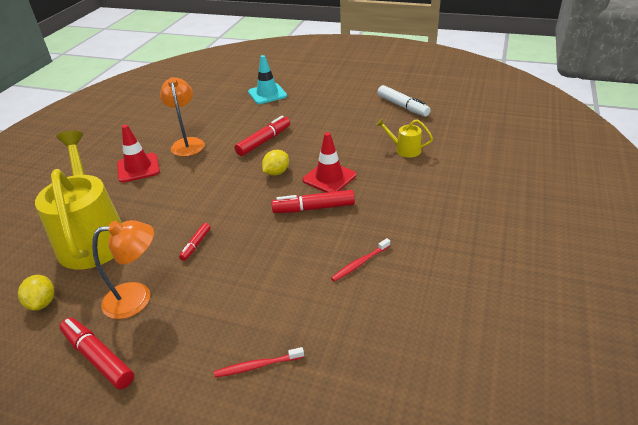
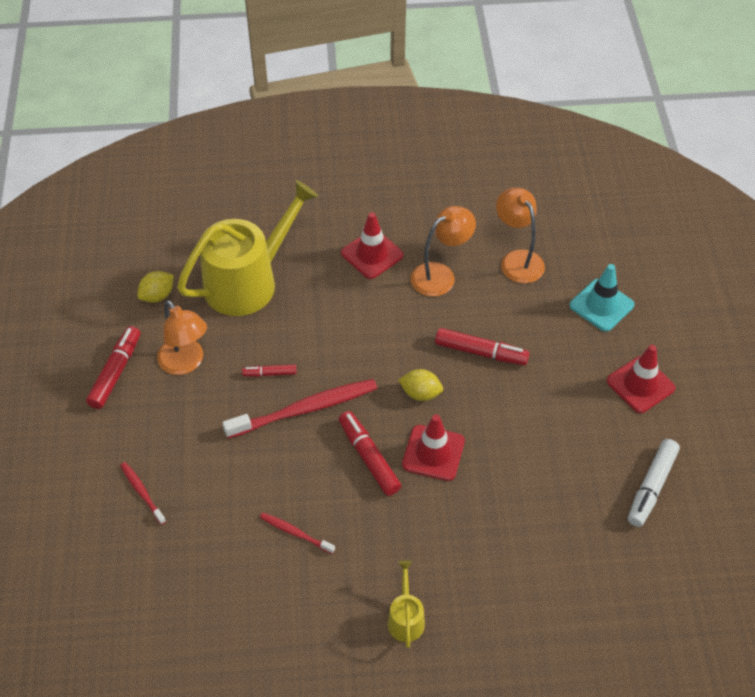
camera: 65 degrees right, 15 degrees up
(206, 113) = (517, 260): none -> orange lamp
(246, 231) = (306, 409): none -> red toothbrush
(332, 94) = (640, 384): none -> red traffic cone
(405, 150) = (533, 520): yellow watering can -> yellow watering can (405, 618)

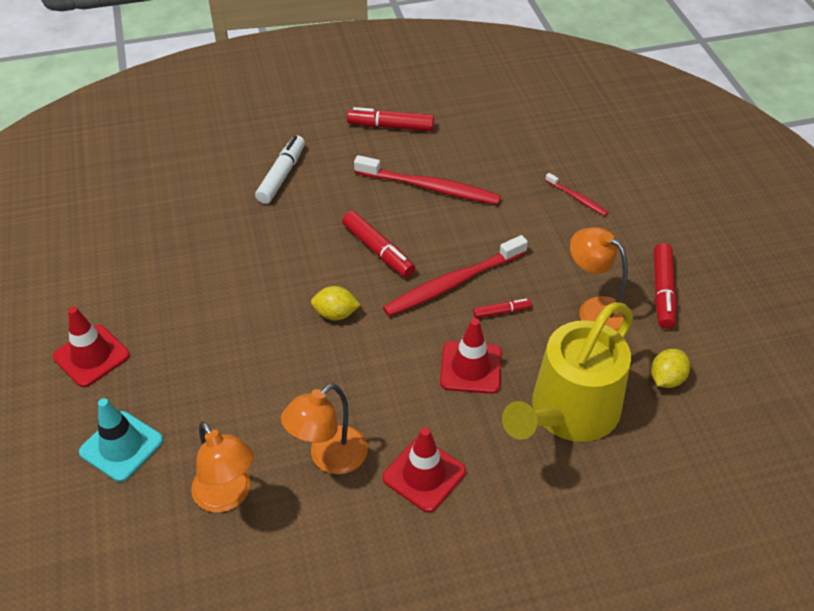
camera: 170 degrees right, 5 degrees down
(295, 533) = (430, 188): red toothbrush -> red toothbrush, size x2.02
(405, 618) = (325, 147): yellow watering can -> none
(433, 453) = (316, 262): red traffic cone -> red traffic cone (471, 367)
(480, 352) = (272, 366): red marker -> red marker (391, 126)
(651, 487) = (101, 261): white marker -> white marker (282, 175)

